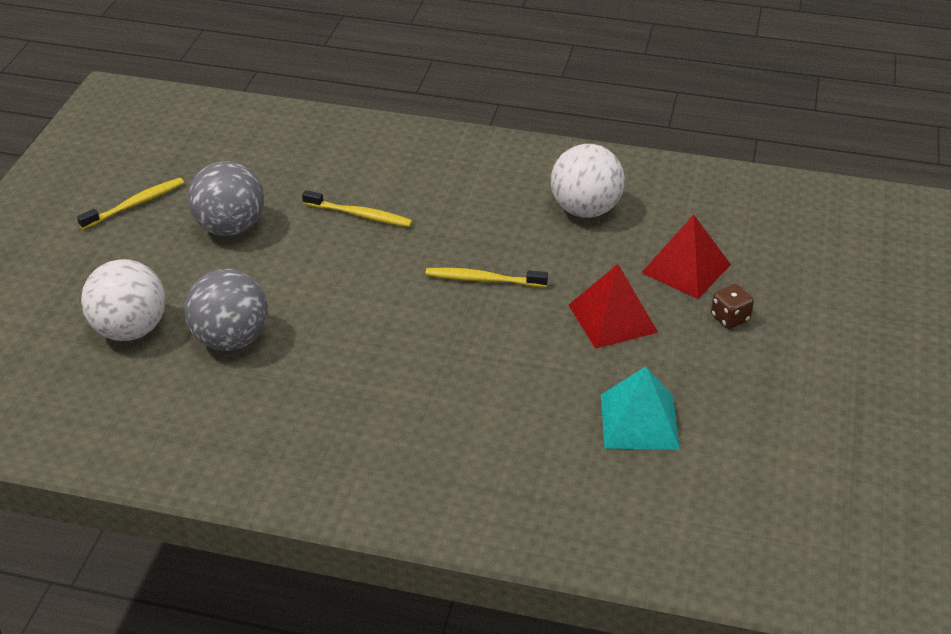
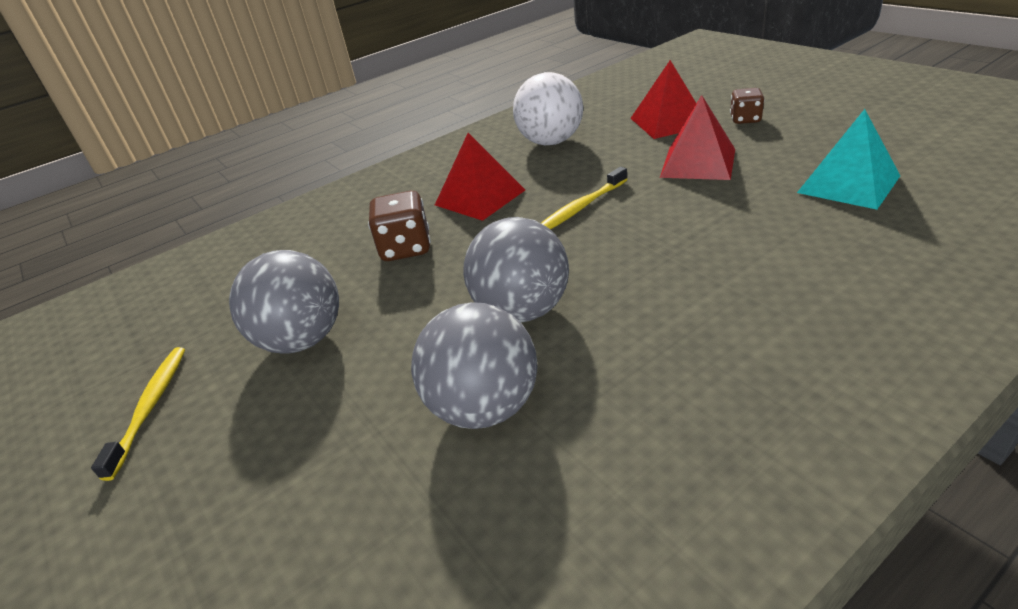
camera: 45 degrees left, 5 degrees down
(130, 330) = (356, 507): white ball -> none
(331, 311) = (522, 310): none -> grey ball
(359, 215) = (406, 248): yellow toothbrush -> brown dice
(458, 215) = (479, 197): none -> red pyramid

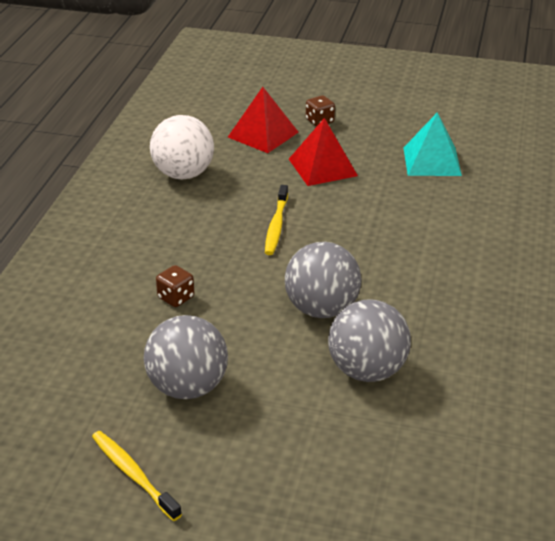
camera: 45 degrees left, 0 degrees up
(406, 248) = (176, 298): brown dice -> brown dice, size x0.65
(479, 197) = (183, 239): red pyramid -> none

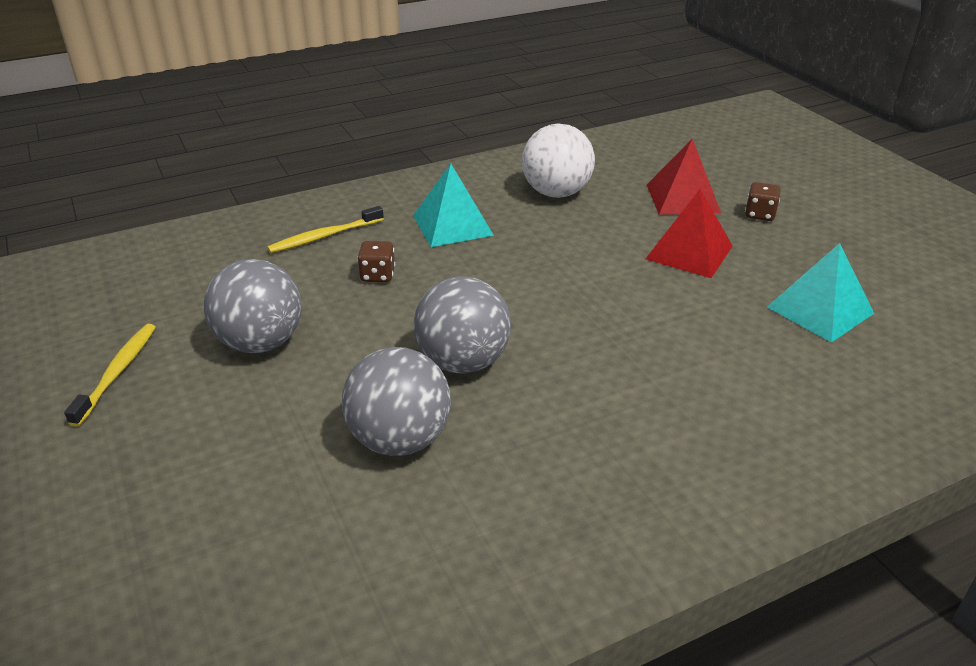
camera: 50 degrees right, 0 degrees up
(158, 235) = (452, 225): none -> turquoise pyramid
(276, 225) = (556, 273): yellow toothbrush -> yellow toothbrush (325, 236)

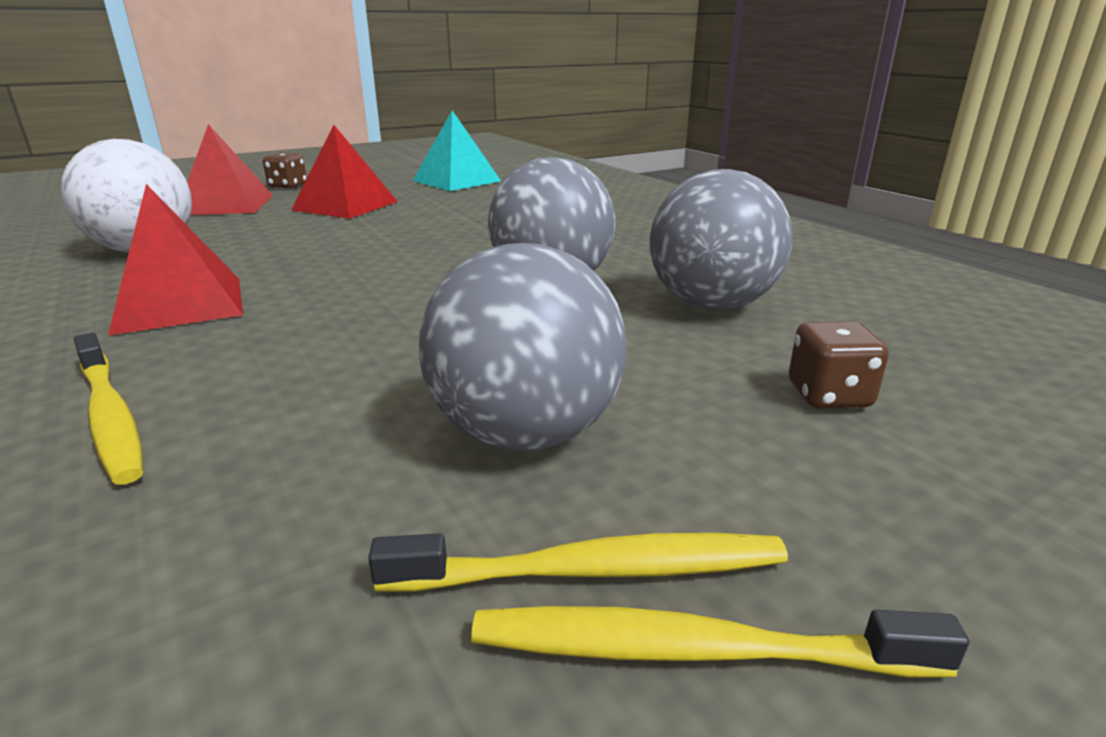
camera: 95 degrees left, 10 degrees down
(163, 355) = (591, 571): none -> yellow toothbrush
(377, 275) = (315, 348): brown dice -> brown dice (829, 396)
(452, 225) = (179, 304): turquoise pyramid -> red pyramid

